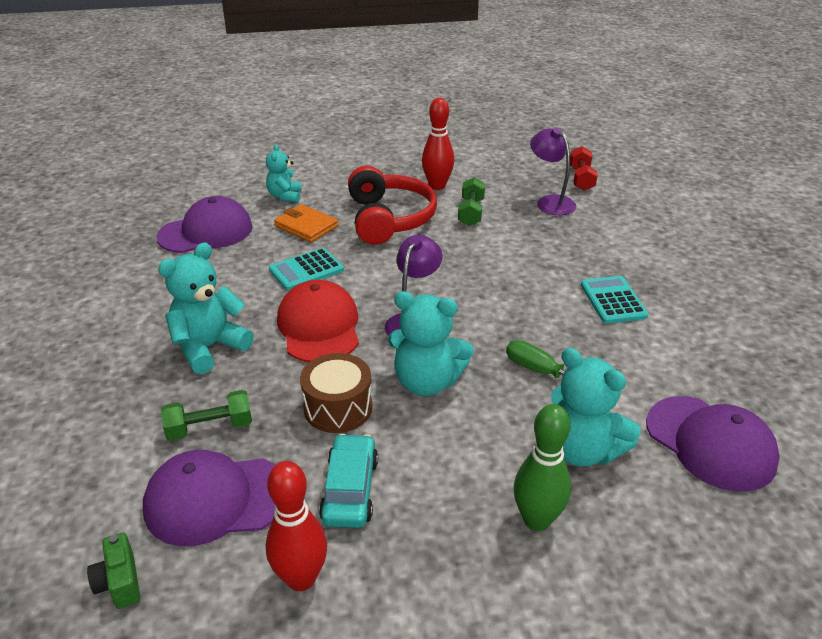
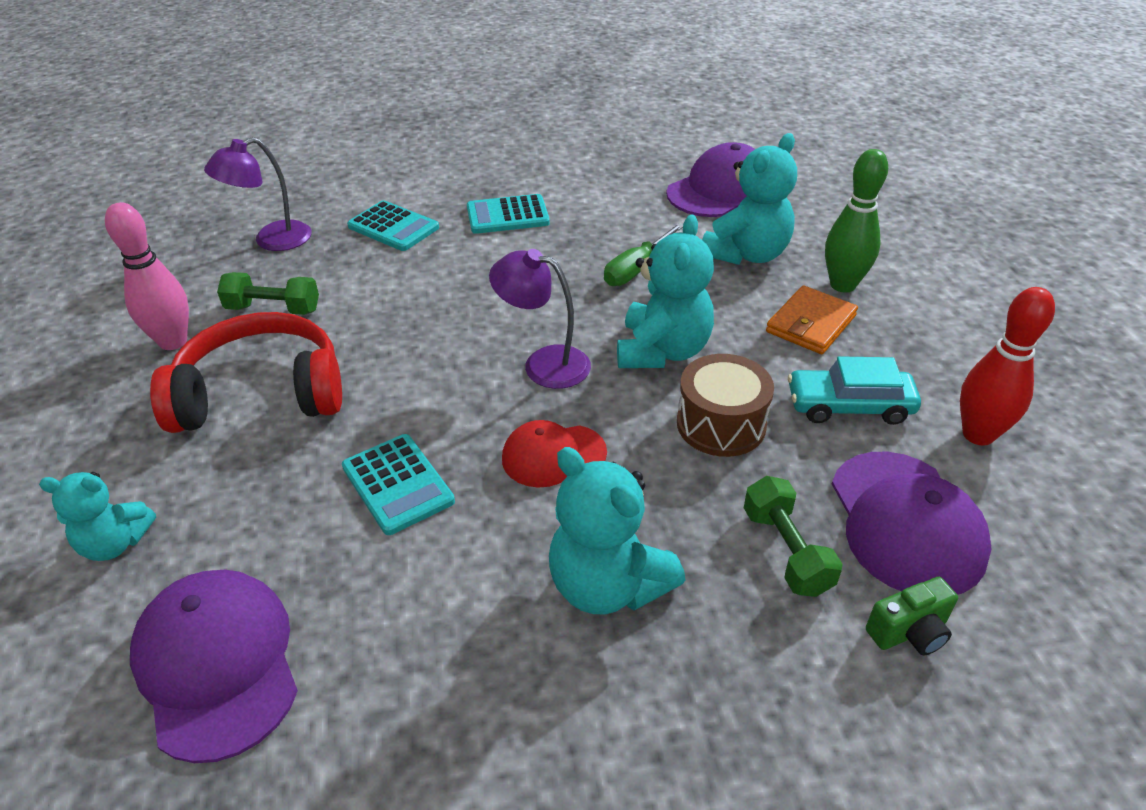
camera: 90 degrees left, 5 degrees up
(120, 582) = (1062, 594): green camera -> green camera (909, 632)
(306, 226) = (249, 498): orange wallet -> orange wallet (810, 324)
(319, 326) = (553, 456): red cap -> red cap, size x0.63
(437, 186) = (173, 341): red bowling pin -> pink bowling pin
(580, 247) = (393, 227): none -> turquoise calculator
(581, 179) = (218, 212): red dumbbell -> none

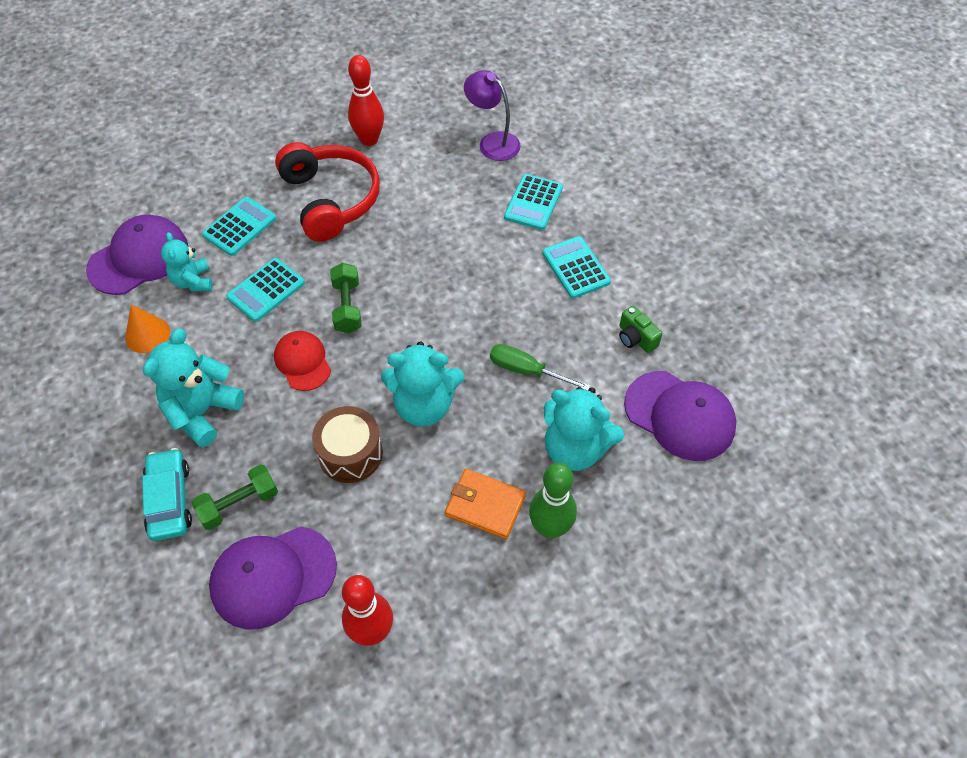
camera: 75 degrees right, 15 degrees up
(115, 543) = (207, 187): turquoise teddy bear -> turquoise teddy bear (193, 281)
(173, 341) = (369, 140): pink bowling pin -> red bowling pin
(242, 505) = (239, 227): none -> turquoise calculator
(273, 309) = (414, 173): green dumbbell -> green dumbbell (347, 306)
(413, 658) = (147, 334): none -> orange cone
(544, 363) = (392, 336): purple lamp -> none
(849, 406) = (387, 537): turquoise car -> turquoise car (170, 500)
(909, 632) = (182, 577): green camera -> green camera (636, 338)

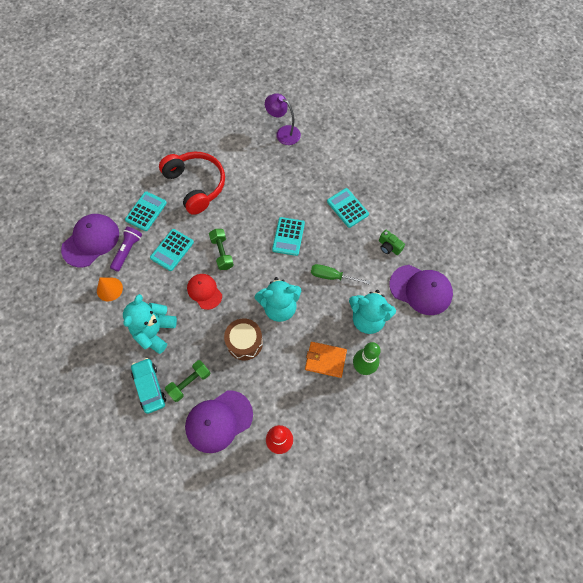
camera: 10 degrees left, 10 degrees up
(193, 281) = (127, 251): turquoise teddy bear -> purple flashlight
(369, 140) = (210, 142): red bowling pin -> none
(533, 202) = (315, 169): turquoise calculator -> turquoise calculator (288, 236)

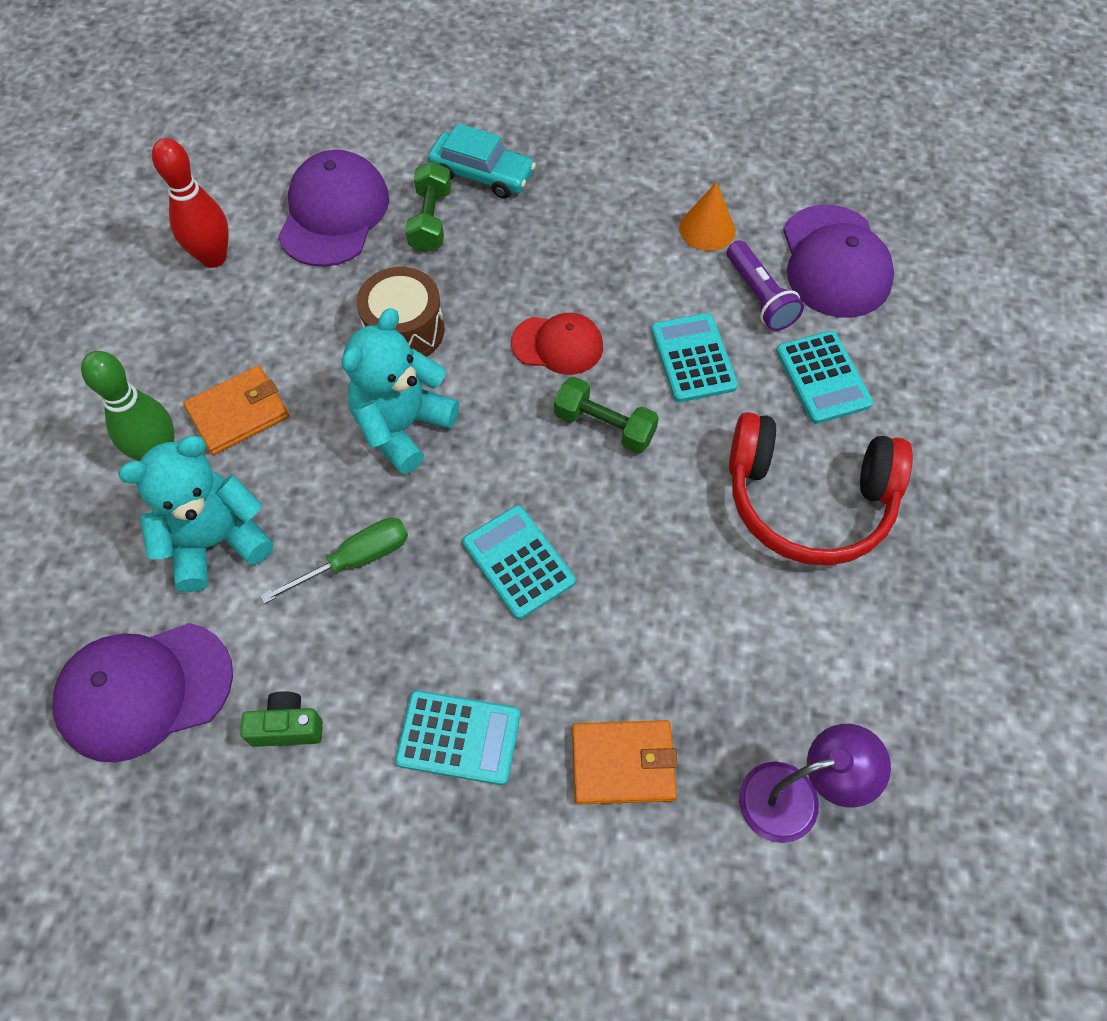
camera: 135 degrees right, 5 degrees down
(154, 331) = (564, 235): turquoise teddy bear -> none
(314, 170) = (623, 763): none -> orange wallet

